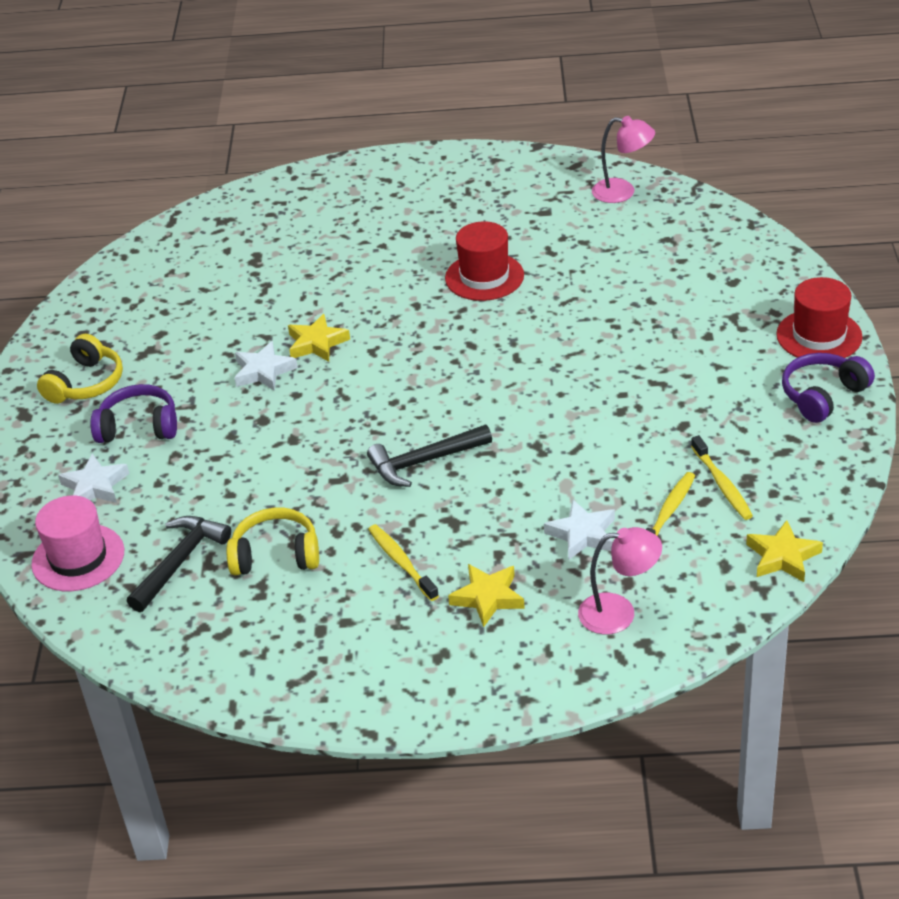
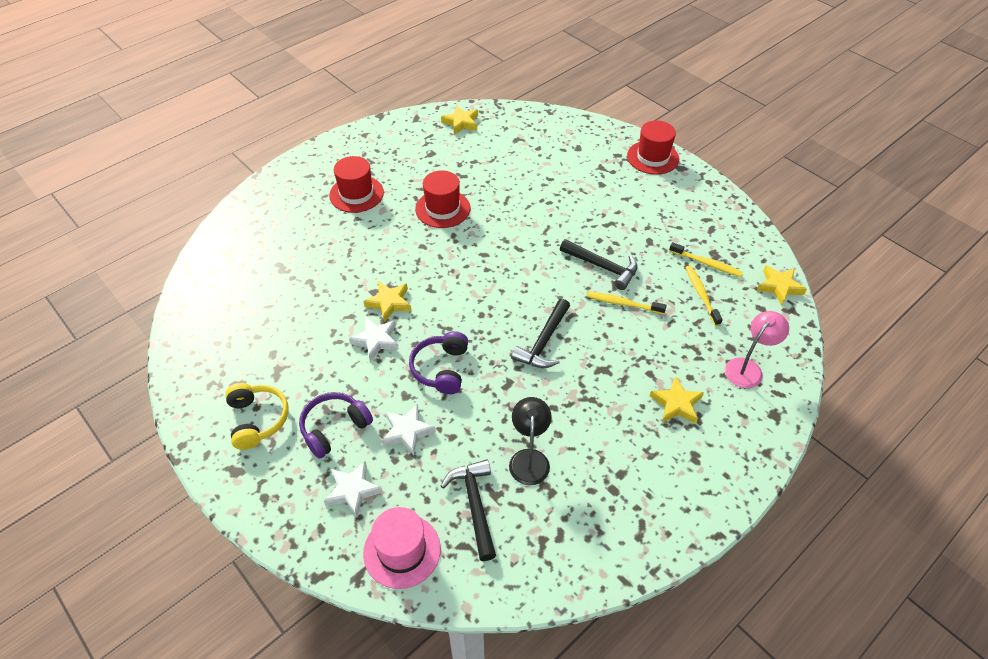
camera: 45 degrees left, 10 degrees up
(276, 555) = (529, 458): yellow headphones -> black lamp
(401, 562) = (606, 414): yellow toothbrush -> yellow toothbrush (623, 303)
(411, 220) = (356, 194): none -> red hat
(582, 534) = (677, 334): white star -> white star (407, 431)
(588, 423) = (603, 267): none -> black hammer
(622, 192) = (461, 123): pink lamp -> yellow star
(822, 395) = (692, 189): purple headphones -> purple headphones (441, 368)

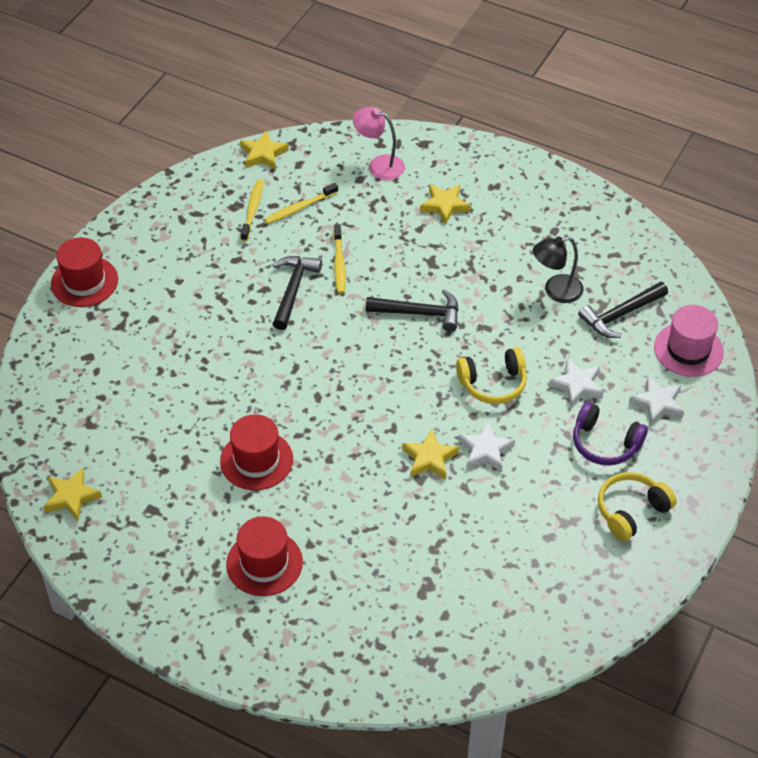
camera: 110 degrees left, 0 degrees up
(441, 368) = (493, 384): purple headphones -> yellow headphones

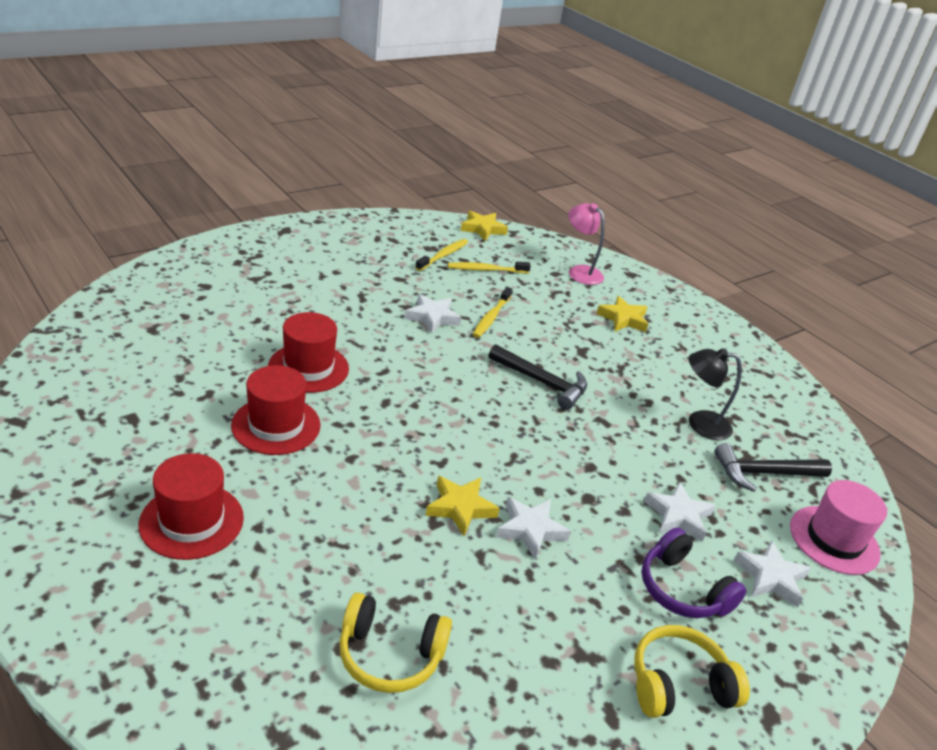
camera: 20 degrees right, 15 degrees down
(71, 497) = (71, 373): yellow star -> none
(84, 282) = (257, 241): red hat -> red hat (308, 368)
(293, 290) = (432, 317): black hammer -> white star
(493, 384) = (581, 472): yellow headphones -> yellow headphones (390, 655)

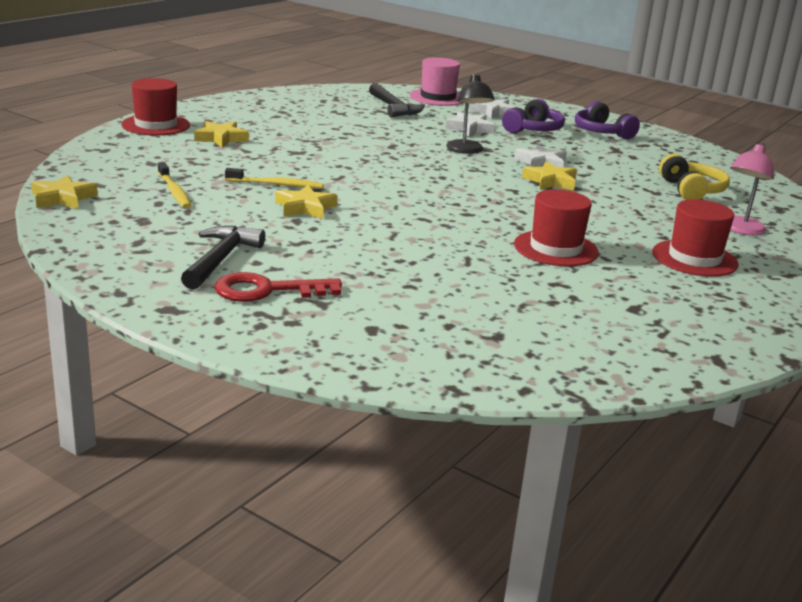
camera: 105 degrees left, 10 degrees down
(288, 265) = (267, 290): none -> red key
(308, 368) = (460, 248): red hat -> red hat (156, 125)
(432, 317) = (305, 207): white star -> yellow star
(443, 255) = (158, 213): yellow toothbrush -> none
(542, 382) = (364, 163): black hammer -> black hammer (220, 259)
(580, 271) = (137, 153): pink lamp -> pink lamp (740, 230)
(678, 684) = (602, 132): yellow headphones -> purple headphones
(700, 424) = (357, 120): black lamp -> black lamp (467, 150)

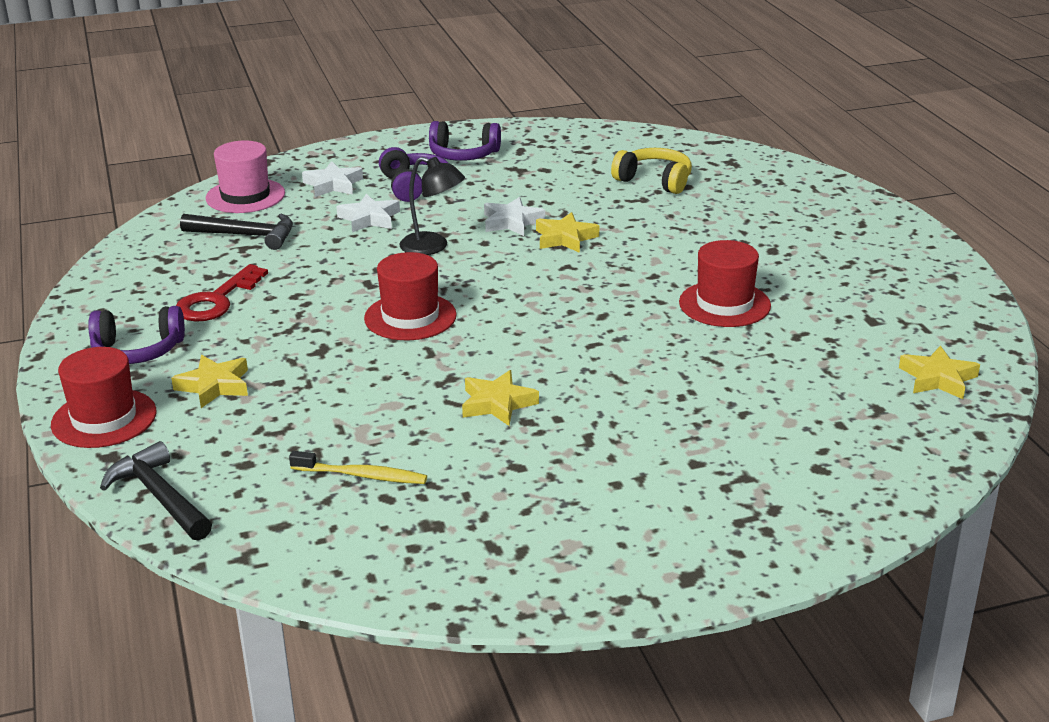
camera: 50 degrees left, 5 degrees up
(63, 198) = (300, 566): yellow star -> yellow star (938, 378)
(220, 259) = (590, 504): black hammer -> black hammer (159, 497)
(232, 115) = (138, 351): none -> purple headphones
(267, 290) = (691, 500): red key -> red key (217, 300)
(276, 185) = (412, 399): yellow toothbrush -> none
(694, 258) = (799, 249): red hat -> red hat (410, 317)
(740, 230) = (760, 201): pink lamp -> none

